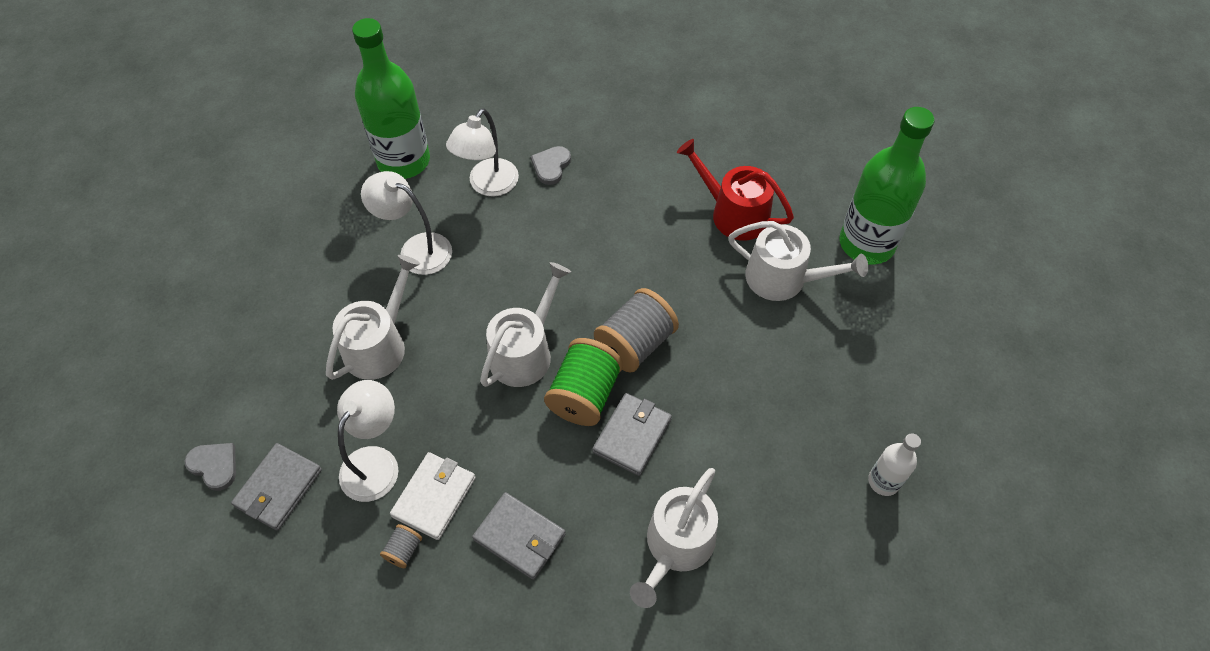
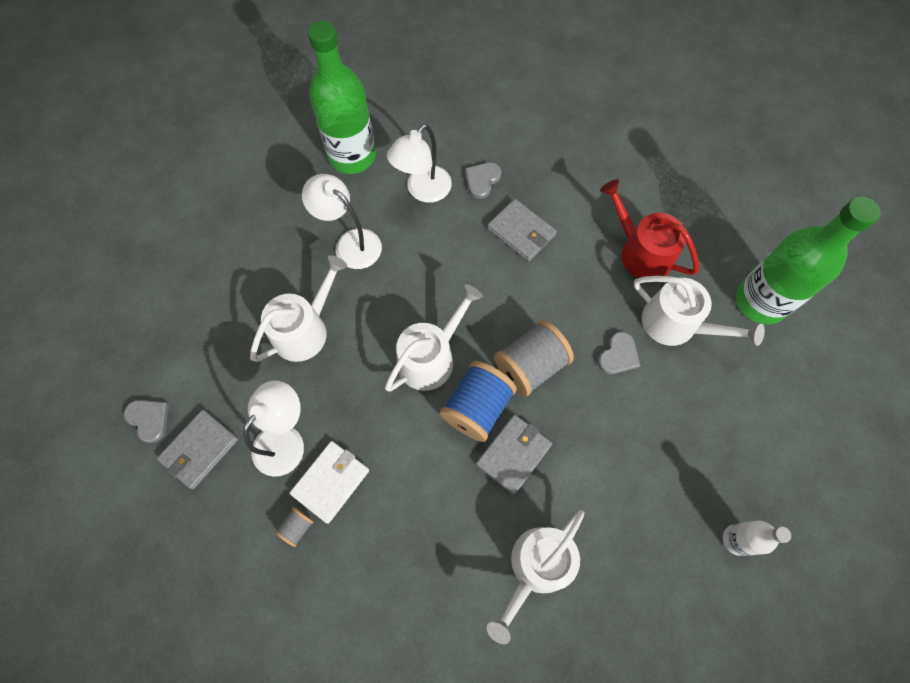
camera: 10 degrees right, 10 degrees up
(520, 537) = (399, 533): grey wallet -> grey wallet (521, 232)
(584, 395) = (477, 408): green spool -> blue spool
(727, 319) = (618, 355): none -> grey heart

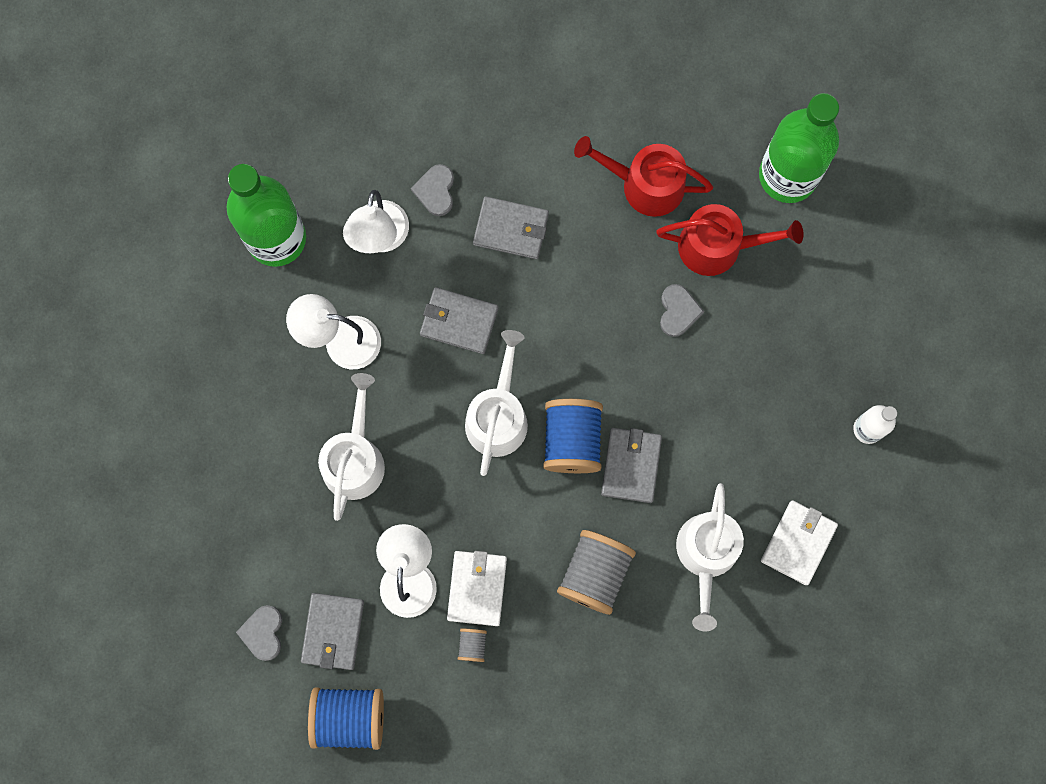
camera: 30 degrees left, 10 degrees up
(149, 419) = (263, 633): grey heart -> grey heart turned 105 degrees counterclockwise
(163, 528) = (349, 717): none -> blue spool
(444, 274) = (459, 321): none -> grey wallet
(530, 366) = (599, 370): grey spool -> grey spool (595, 574)
(624, 605) = (798, 542): none -> white wallet
(676, 324) = (718, 246): white watering can -> red watering can

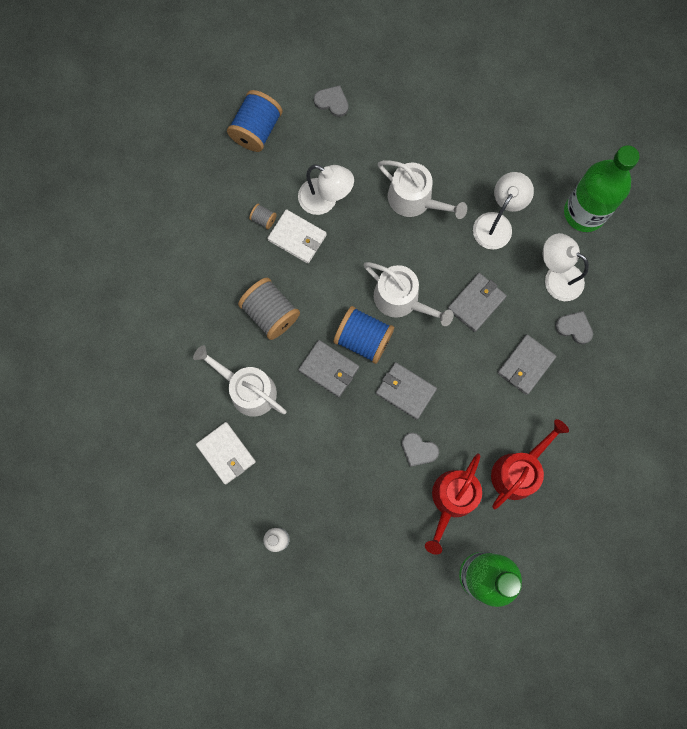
camera: 115 degrees right, 0 degrees up
(333, 631) = (313, 142): grey wallet -> grey wallet (405, 391)

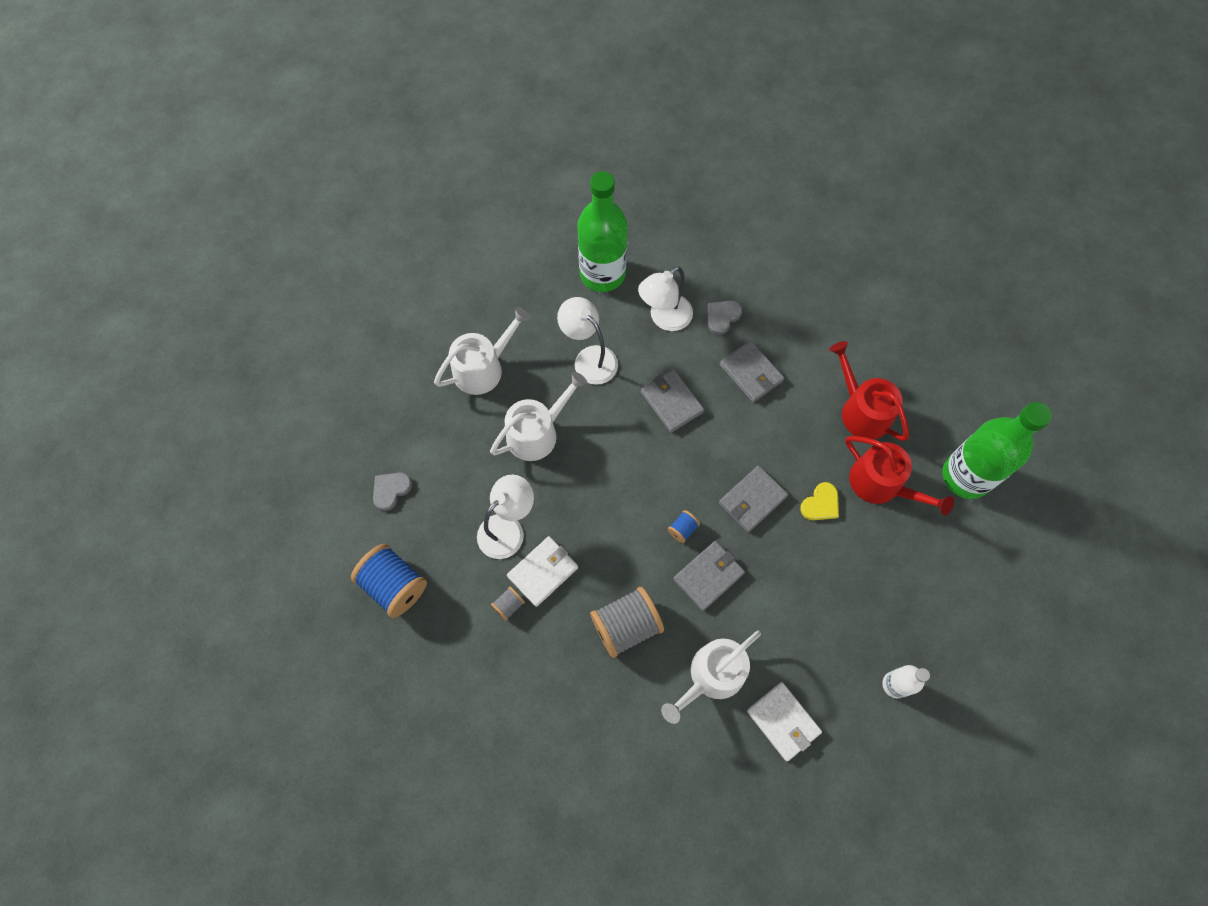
camera: 75 degrees left, 10 degrees down
(226, 453) = (783, 721): white wallet -> white wallet turned 75 degrees clockwise
(363, 339) = (682, 529): blue spool -> blue spool, size x0.46
(401, 299) = (647, 477): white watering can -> white watering can (483, 368)
(418, 450) = (820, 504): grey heart -> yellow heart

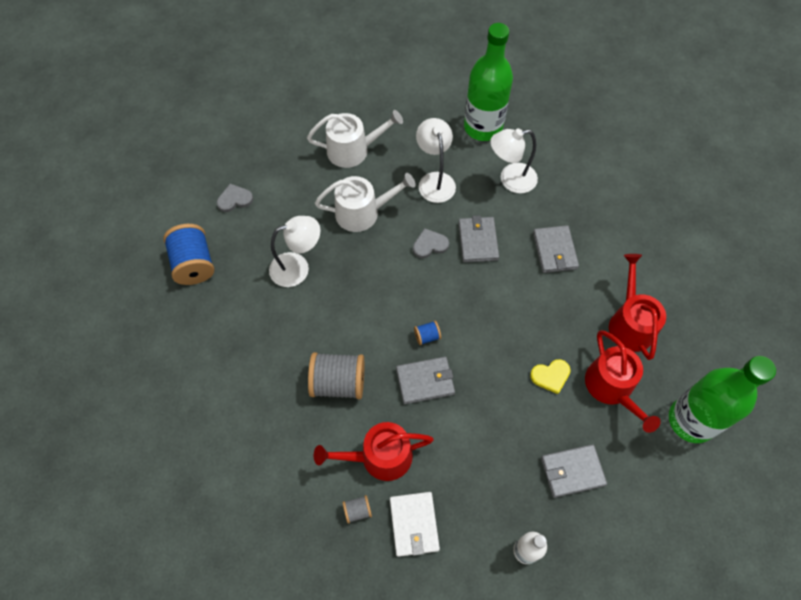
camera: 30 degrees right, 5 degrees down
(509, 605) = (263, 320): grey spool -> grey spool (357, 511)
(543, 572) = (303, 310): white wallet -> none
(712, 676) = (380, 457): white watering can -> red watering can
(722, 317) = (557, 199): grey heart -> grey heart (430, 245)
(752, 500) = (496, 344): grey wallet -> grey wallet (572, 471)

